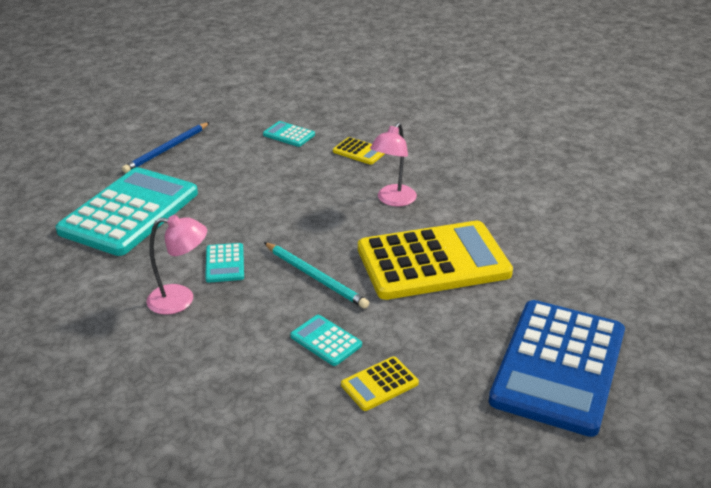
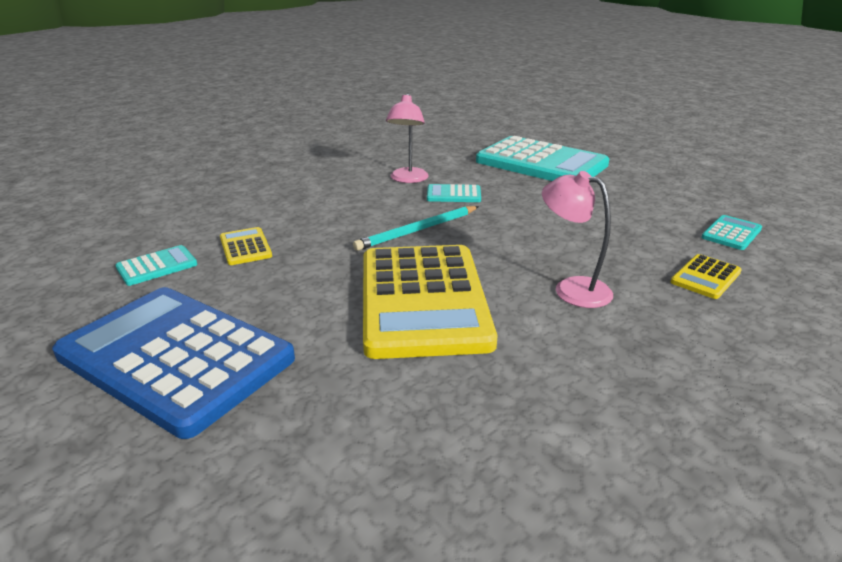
camera: 100 degrees right, 5 degrees down
(167, 149) = (662, 175): blue pencil -> none
(326, 341) = (320, 229): turquoise calculator -> turquoise calculator (157, 266)

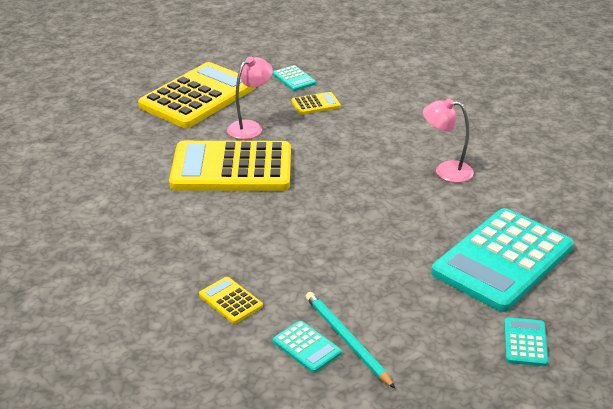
camera: 95 degrees right, 5 degrees up
(175, 357) = (198, 96): blue calculator -> yellow calculator
(417, 230) = (333, 171): turquoise pencil -> turquoise pencil (346, 340)
(453, 194) = (408, 193): turquoise calculator -> turquoise calculator (525, 342)
(571, 288) = (230, 229): pink lamp -> pink lamp (250, 127)

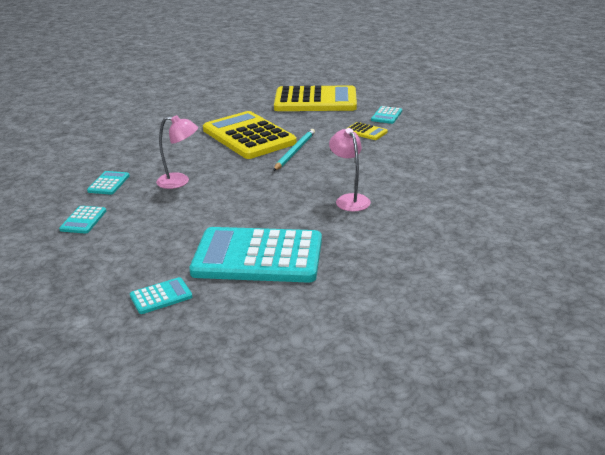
camera: 55 degrees right, 5 degrees down
(230, 301) = (108, 183): yellow calculator -> turquoise calculator
(250, 127) = (304, 125): pink lamp -> pink lamp (180, 181)
(346, 340) = (102, 230): turquoise pencil -> turquoise pencil (295, 151)

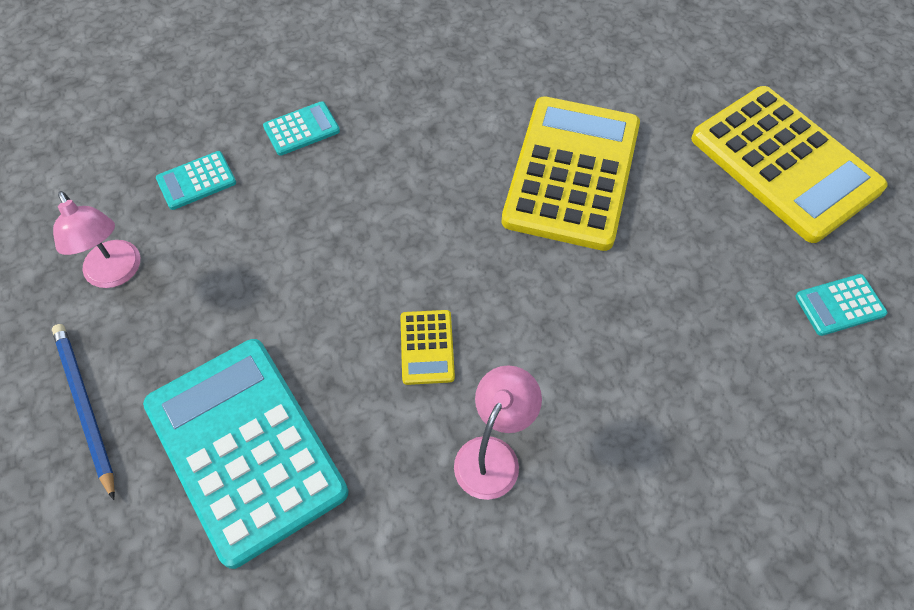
camera: 50 degrees right, 30 degrees up
(161, 296) = (85, 406): turquoise calculator -> blue pencil
(180, 181) = (369, 199): pink lamp -> pink lamp (116, 274)
(295, 151) = (580, 268): turquoise pencil -> none
(366, 132) = (744, 317): yellow calculator -> yellow calculator (427, 347)

